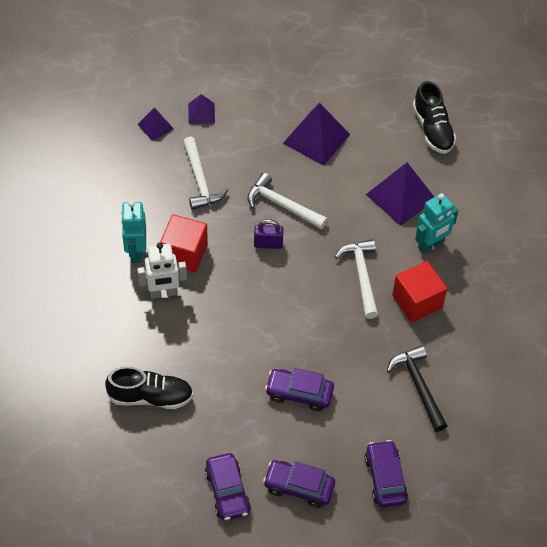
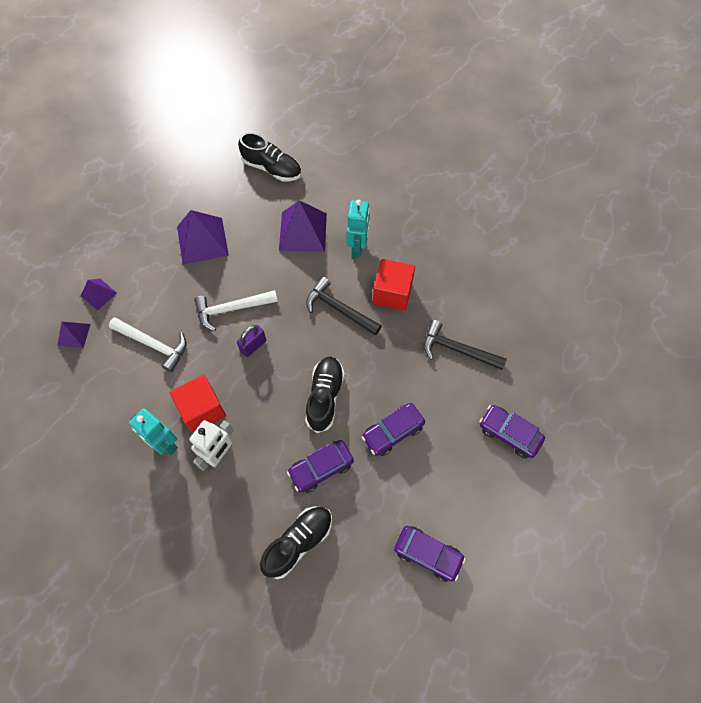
camera: 45 degrees left, 10 degrees up
(278, 324) = (325, 397): none -> black shoe
(299, 487) = (467, 499): purple car -> purple car (321, 468)
(361, 276) = (339, 309): white hammer -> black hammer

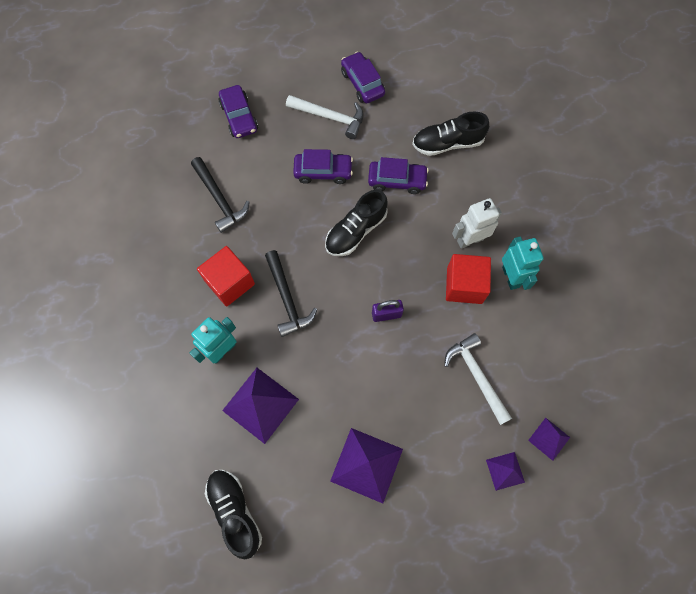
camera: 145 degrees left, 5 degrees up
(231, 309) = (383, 364): white hammer -> white hammer (330, 117)

